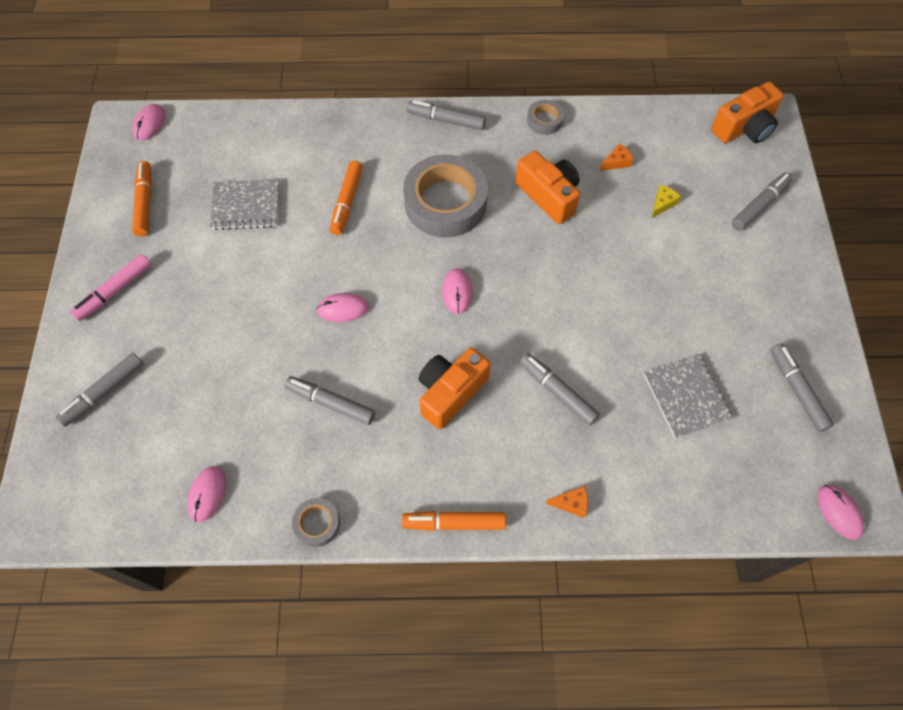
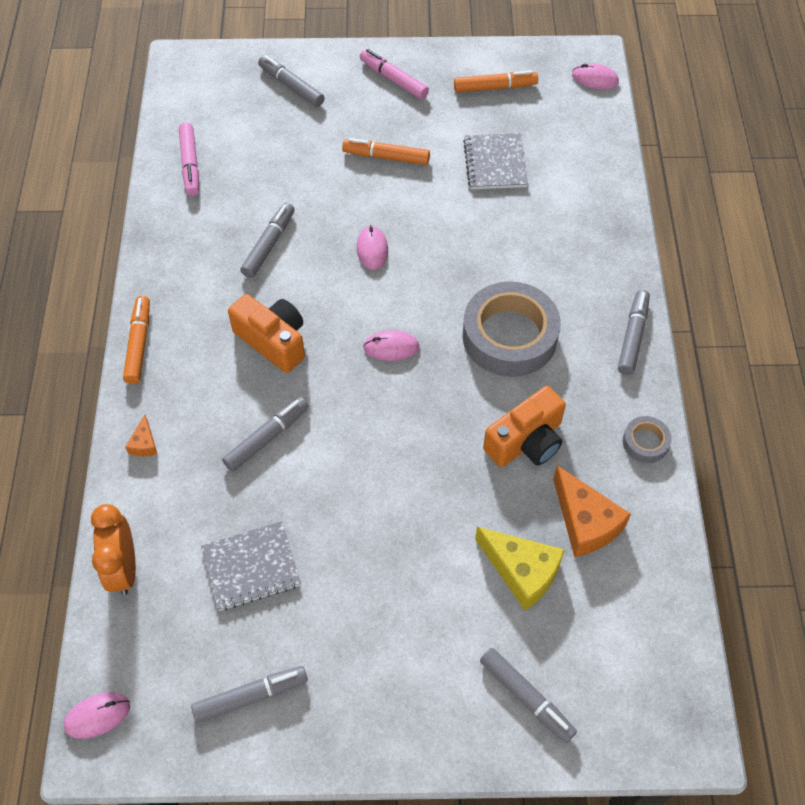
camera: 90 degrees right, 5 degrees down
(207, 494) = (190, 164): pink mouse -> pink marker
(317, 523) = (153, 241): grey tape -> none
(347, 202) = (505, 246): orange marker -> orange marker (386, 157)
(616, 162) = (585, 522): orange cheese -> orange cheese, size x2.06
(662, 204) = (522, 571): yellow cheese -> yellow cheese, size x2.06
(702, 507) = (124, 568): none -> orange clock
(744, 128) = (664, 698): orange camera -> none

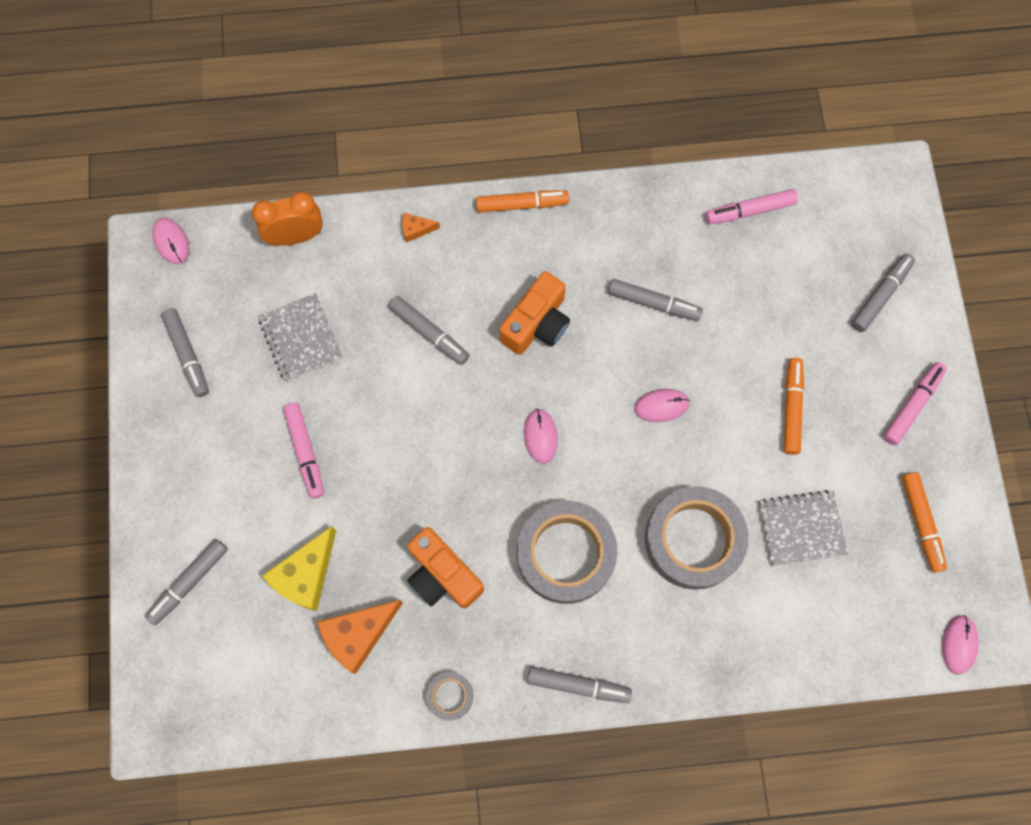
camera: 85 degrees right, 15 degrees up
(385, 567) = (305, 452): none -> pink marker
(501, 238) = (693, 540): none -> grey tape

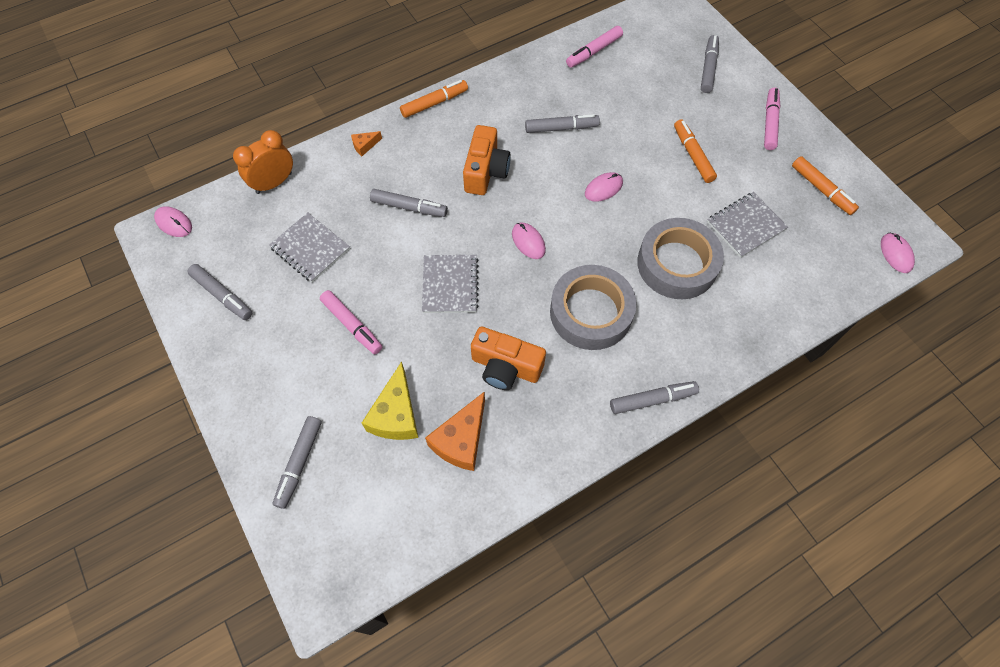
camera: 25 degrees left, 10 degrees down
(430, 451) = (450, 285): none -> grey notebook
(450, 696) = (558, 453): grey tape -> none

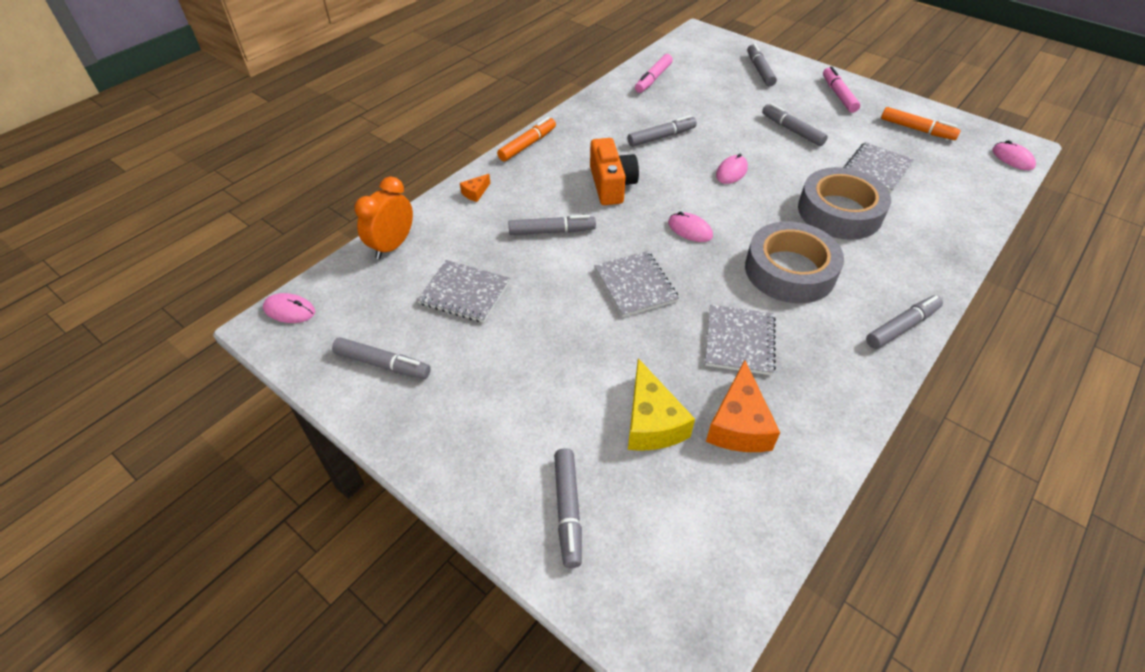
camera: 20 degrees left, 15 degrees down
(352, 325) = (551, 350): pink marker -> none
(505, 367) = (739, 341): orange camera -> grey notebook
(693, 155) = (792, 130): orange marker -> grey marker

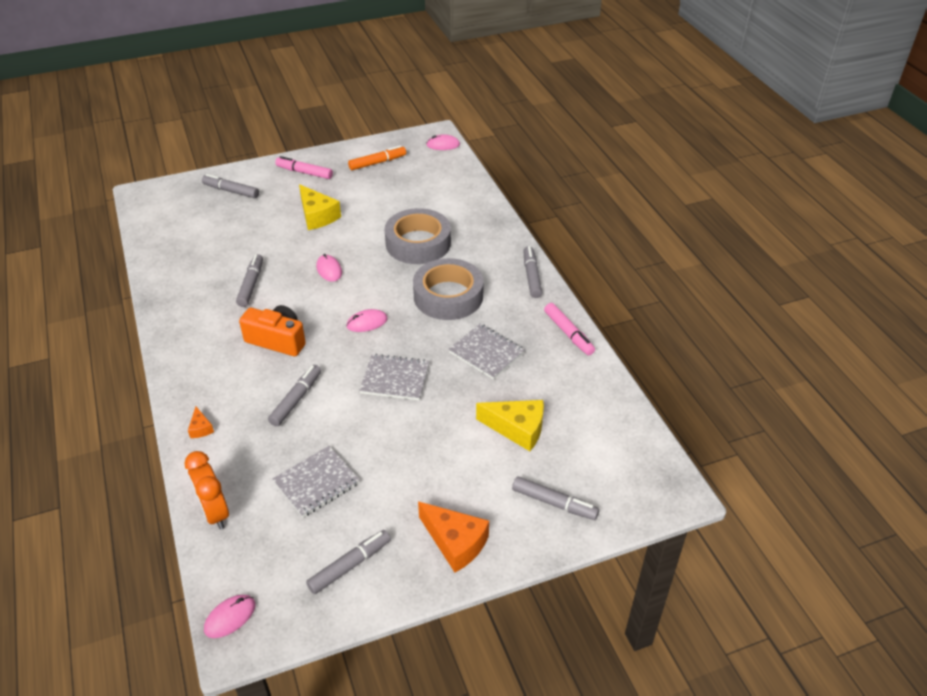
camera: 60 degrees left, 5 degrees down
(527, 145) = (172, 367): orange marker -> none
(653, 79) = (171, 251): pink marker -> pink marker (568, 333)
(738, 424) = (548, 388): orange cheese -> orange cheese (455, 542)
(792, 130) = (317, 216): grey marker -> yellow cheese
(876, 169) = (395, 203): grey notebook -> none

